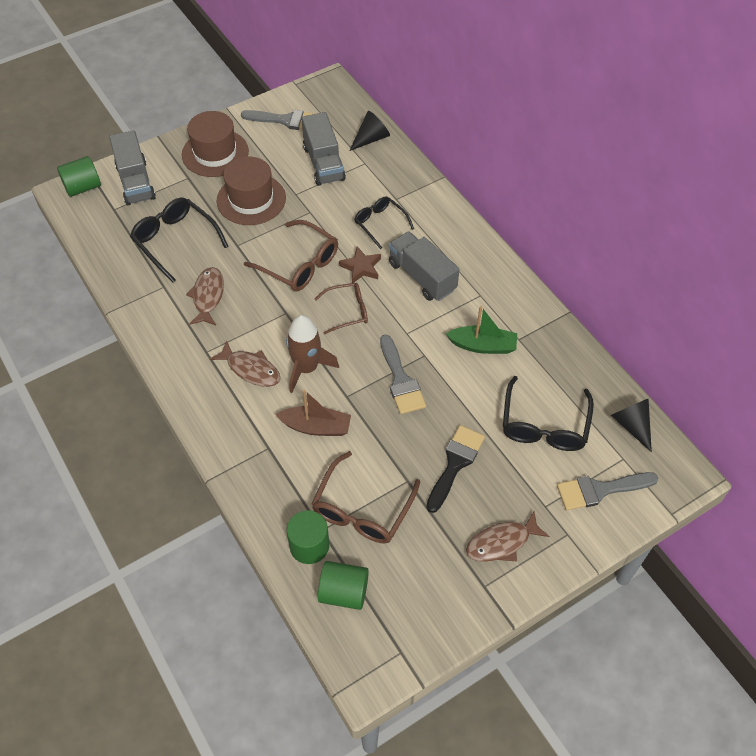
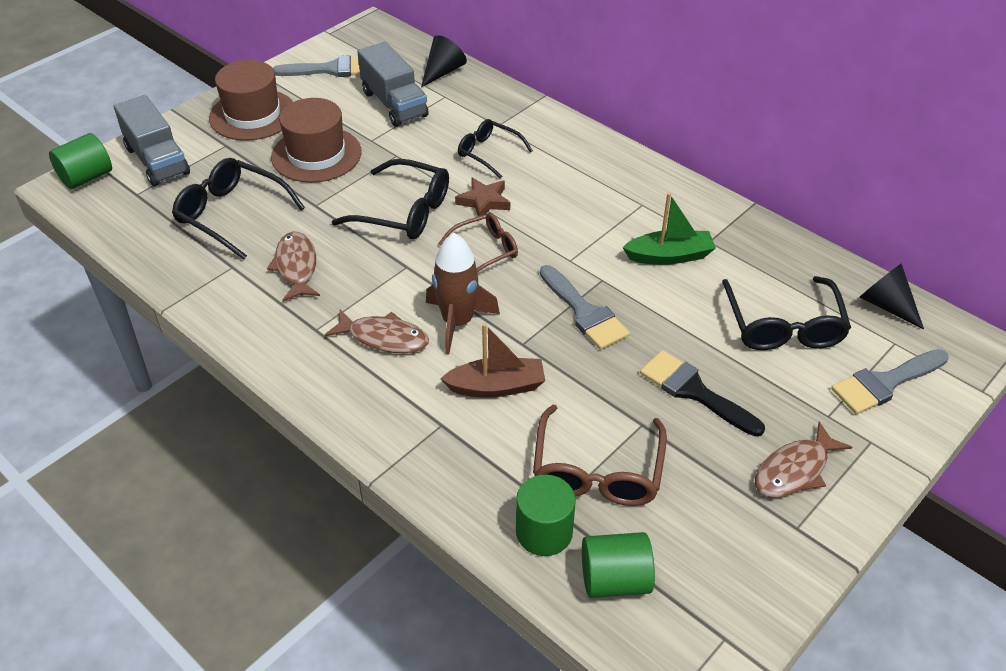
camera: 15 degrees left, 10 degrees down
(299, 264) = (403, 211): brown glasses -> black glasses
(422, 276) = (563, 198): grey truck -> none
(455, 463) = (694, 391): black brush -> black brush turned 60 degrees counterclockwise

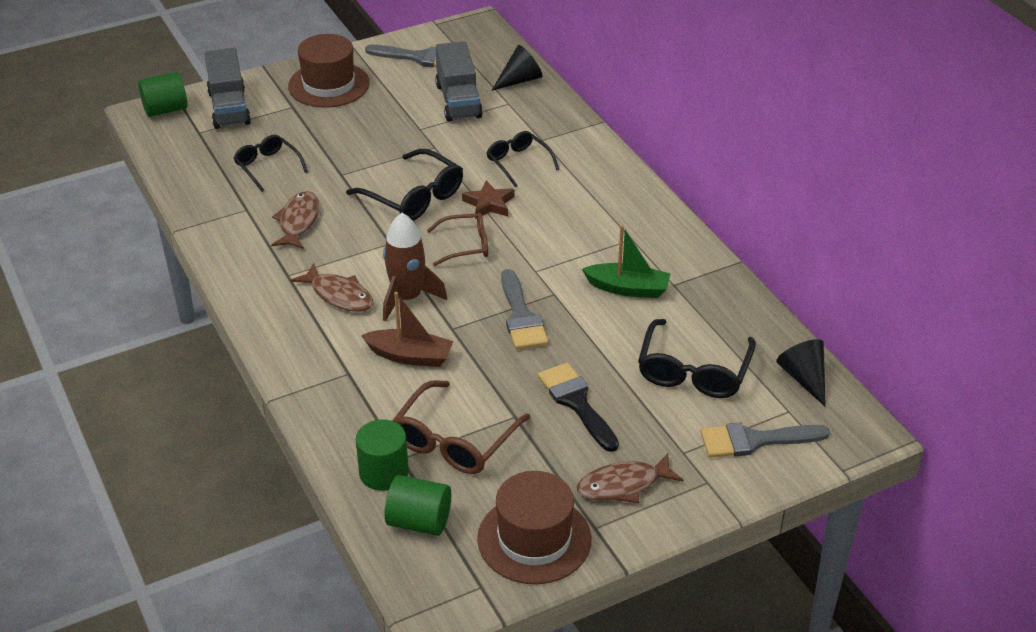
camera: 20 degrees right, 5 degrees down
(232, 215) = (268, 167): black glasses -> black glasses, size x0.64
(316, 154) = (365, 131): brown hat -> brown hat (534, 539)

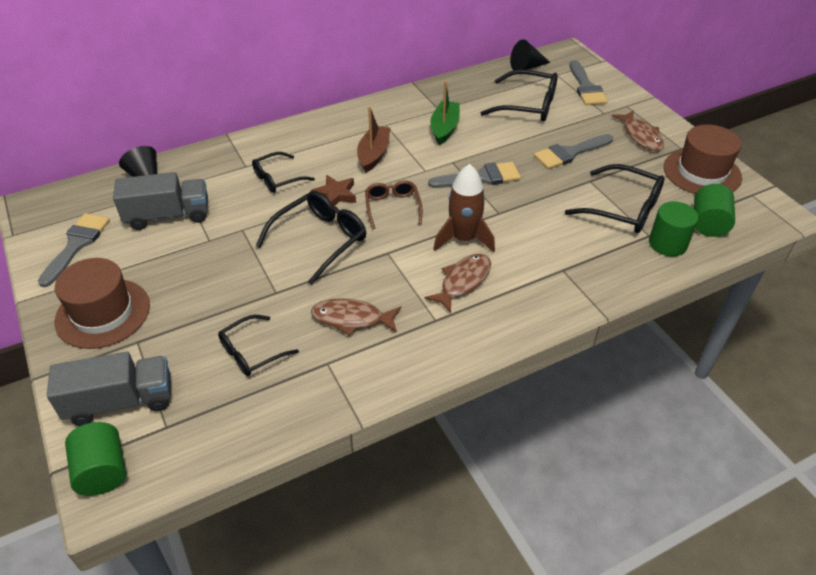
camera: 90 degrees left, 5 degrees up
(410, 356) = (536, 234): brown boat -> brown boat (373, 154)
(455, 440) = (622, 208): brown glasses -> black glasses
(576, 403) = (569, 153): black brush -> grey brush

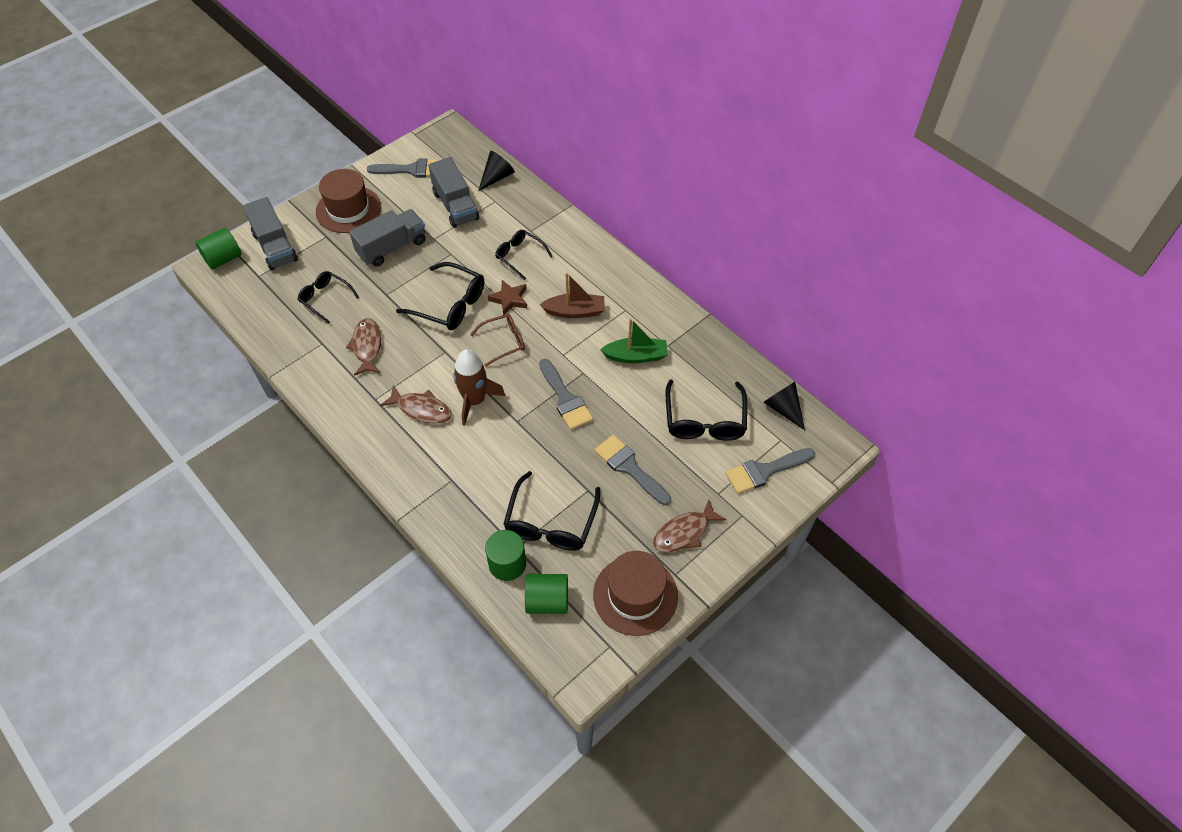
camera: 75 degrees right, 10 degrees up
(200, 278) = (392, 247): none -> grey truck

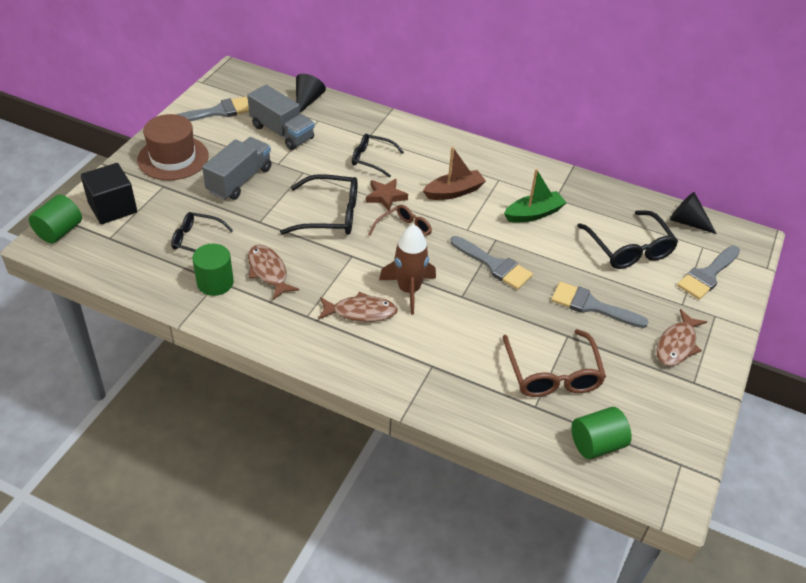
camera: 25 degrees left, 10 degrees down
(275, 247) = (113, 208): grey truck -> black cube
(507, 564) = (536, 424): green cylinder -> green cylinder (215, 283)
(551, 522) = (552, 373): black glasses -> brown glasses
(635, 595) = (672, 412): brown hat -> none

